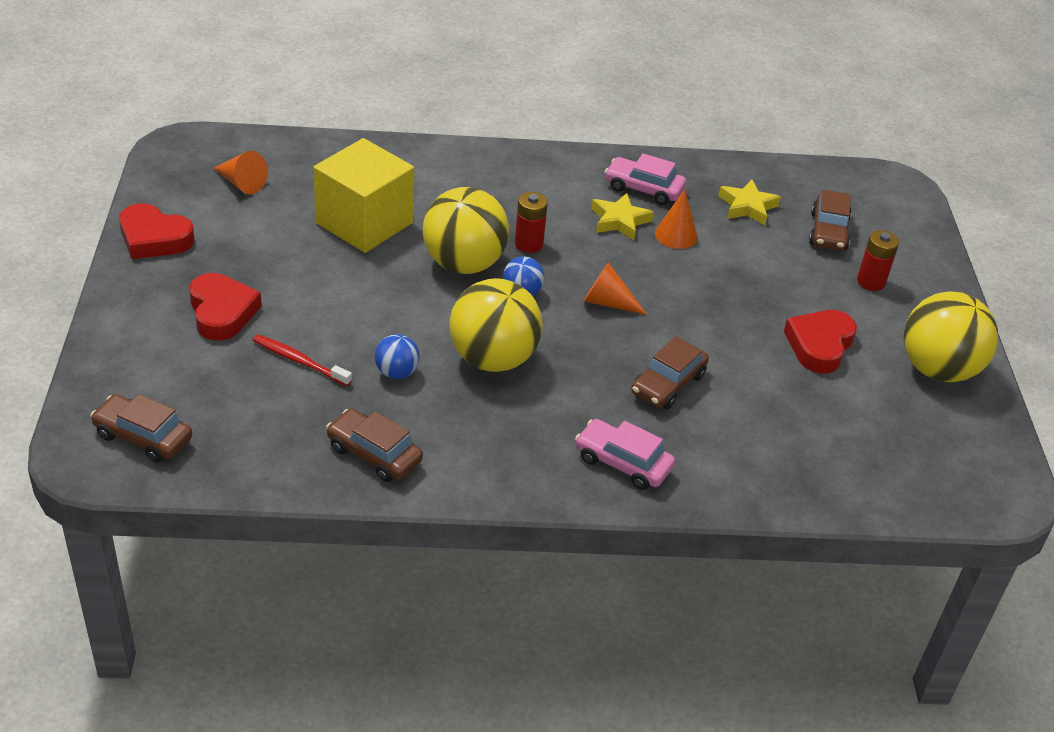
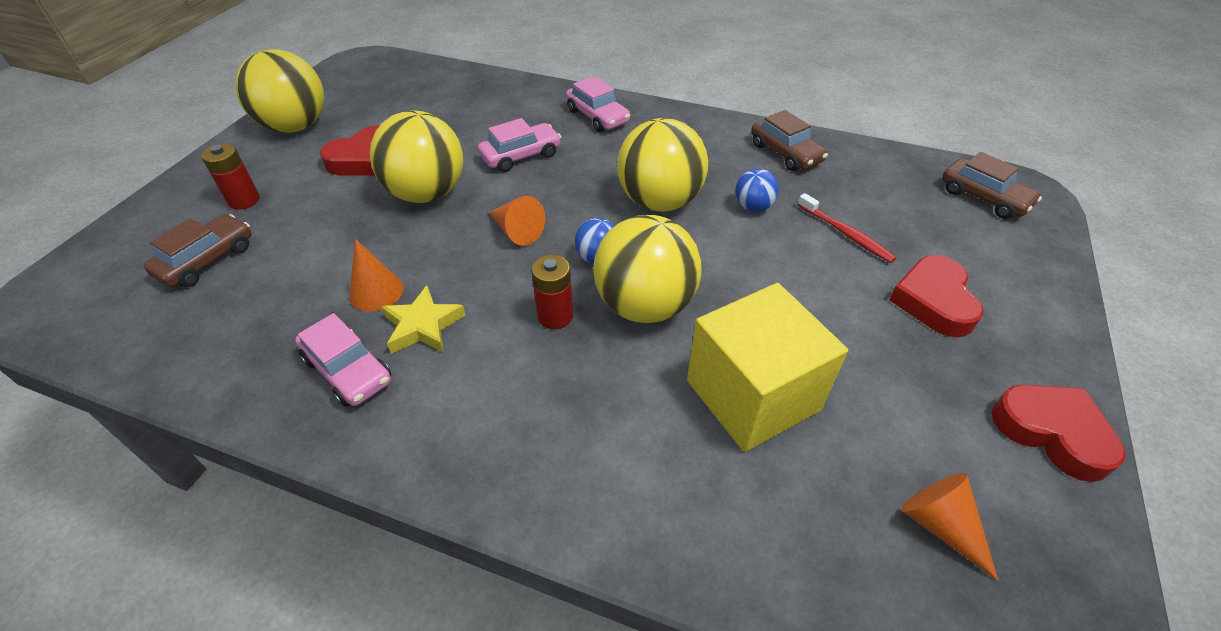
camera: 155 degrees left, 5 degrees up
(668, 384) = (521, 156): brown car -> pink car
(720, 321) = (427, 193): none -> yellow ball
(747, 206) = (252, 313): yellow star -> none

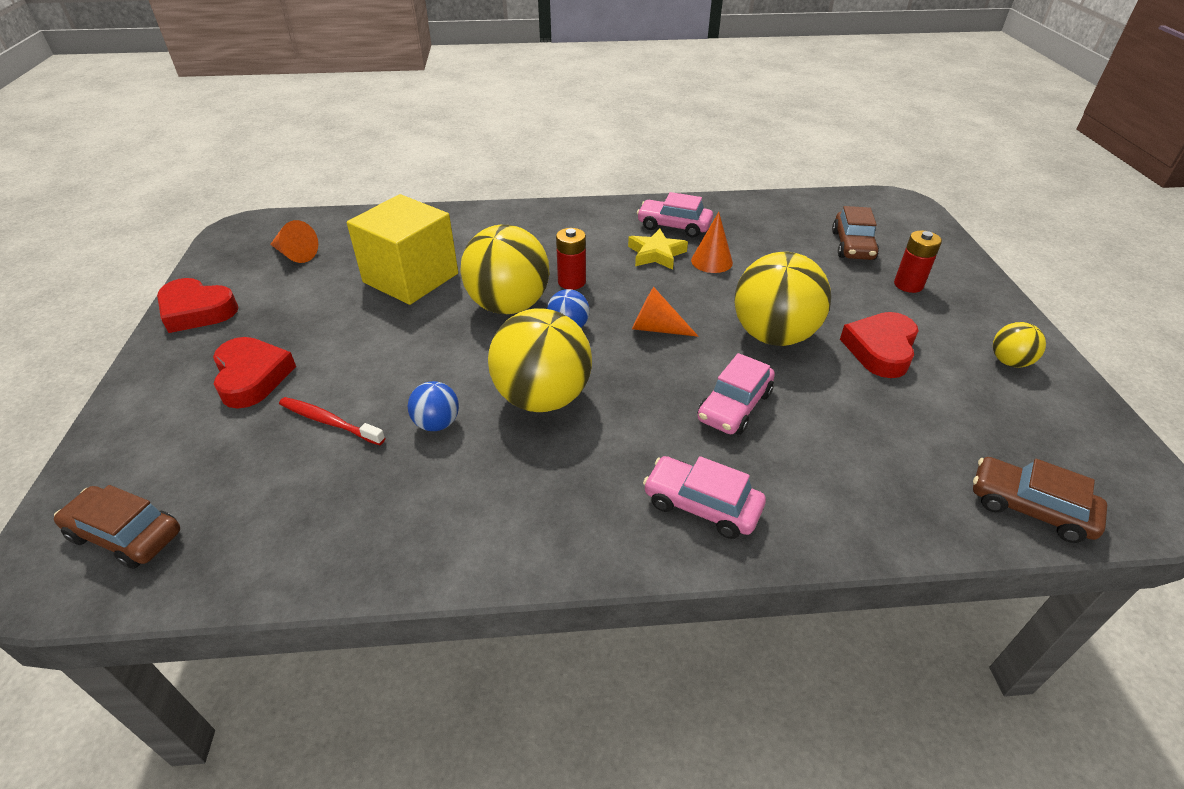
camera: 155 degrees right, 5 degrees down
(295, 126) = (1009, 362): yellow ball -> yellow ball, size x0.48
(785, 153) = (406, 527): brown car -> brown car (1029, 508)

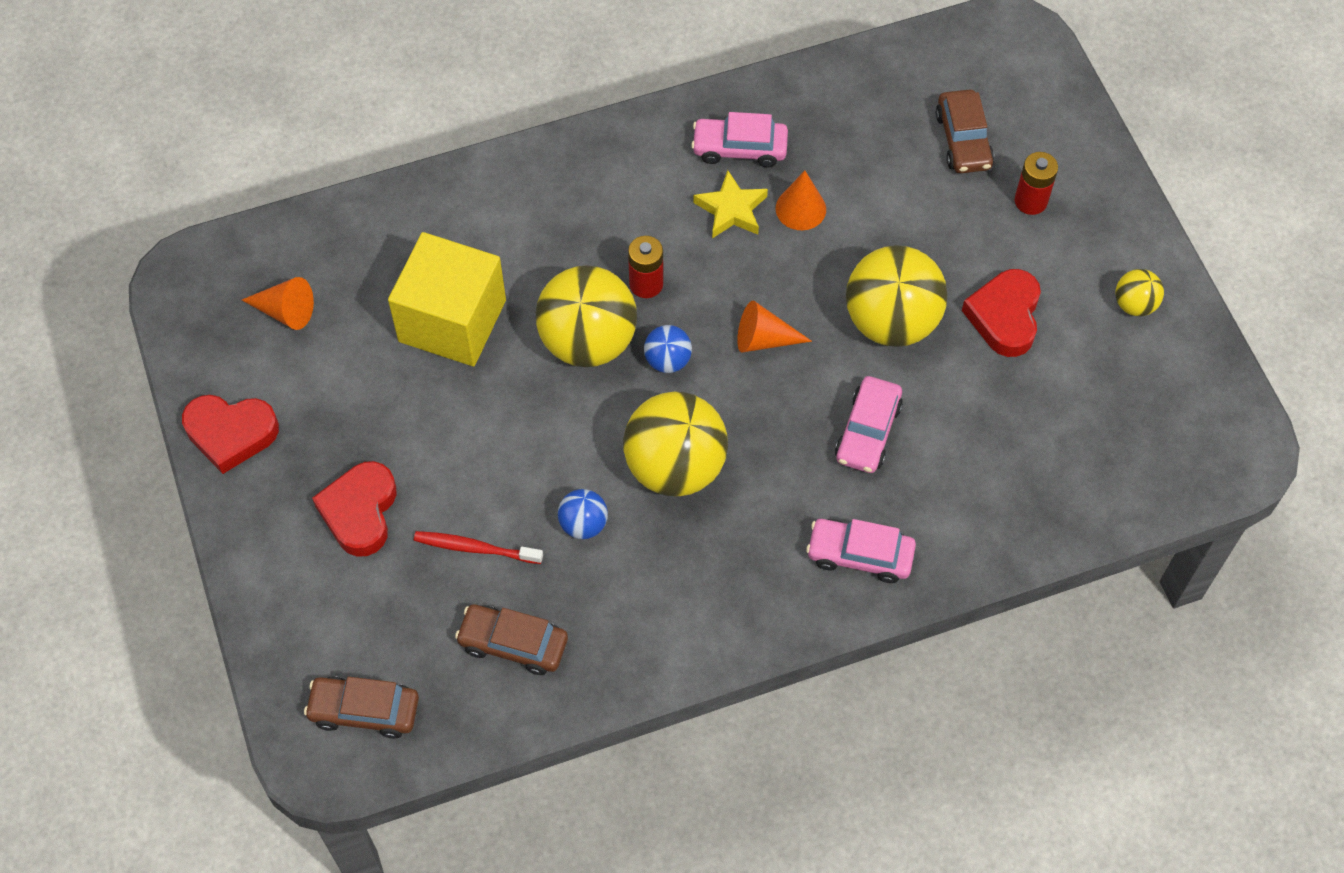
camera: 15 degrees left, 20 degrees up
(252, 377) = (360, 512): red heart -> red heart turned 135 degrees counterclockwise
(1029, 508) = (1140, 488): brown car -> brown car (513, 644)

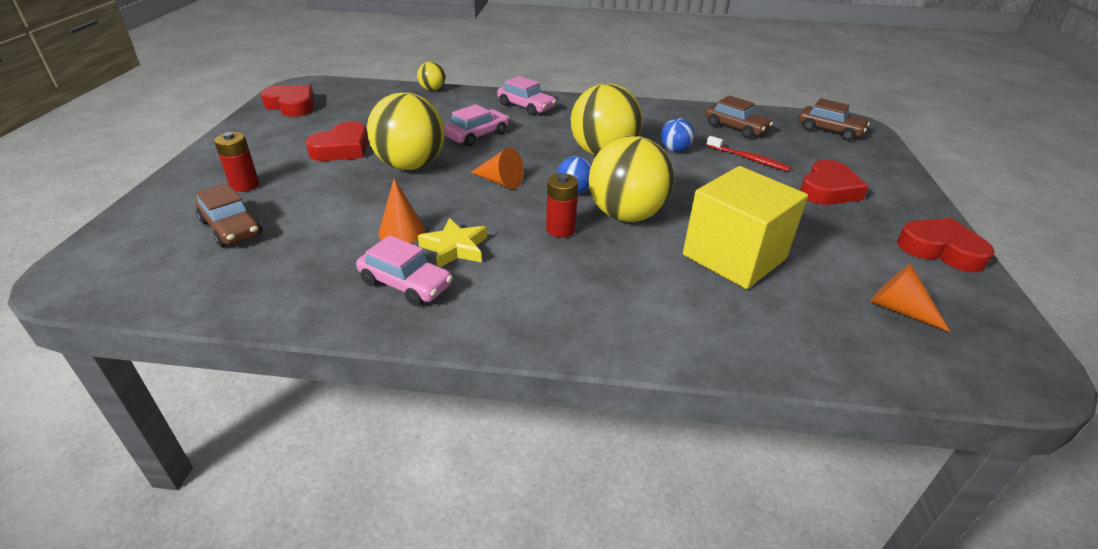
camera: 155 degrees left, 25 degrees down
(963, 140) = (232, 228): brown car -> brown car turned 120 degrees clockwise
(1134, 304) = (265, 132): yellow ball -> yellow ball (432, 89)
(1185, 385) = (292, 105): none -> red heart

